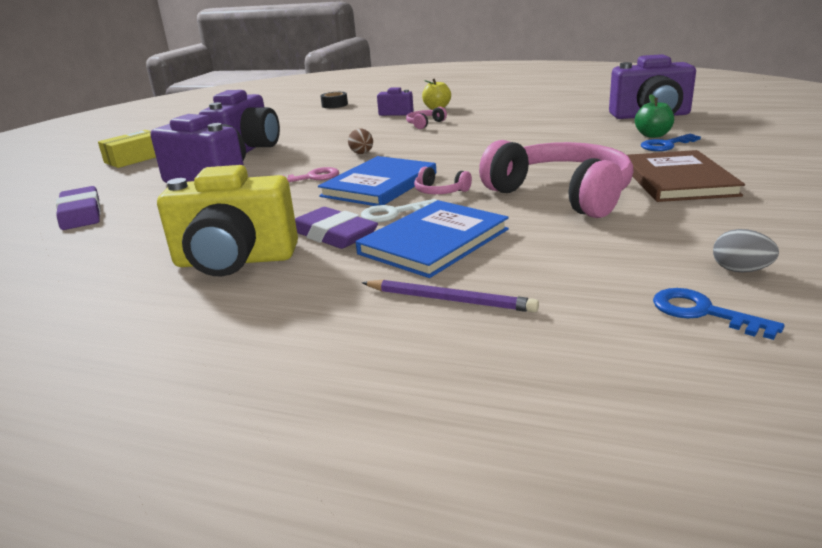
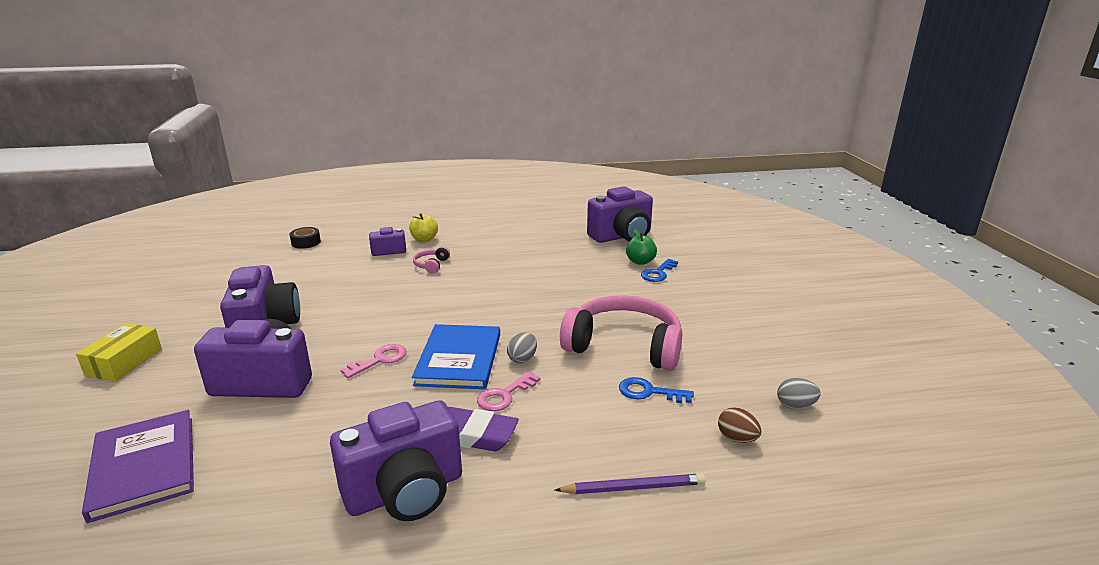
camera: 30 degrees left, 0 degrees up
(81, 214) = (144, 466): purple eraser -> purple book
(235, 261) = (405, 492): yellow camera -> purple camera
(362, 153) = (403, 317): brown egg -> brown egg (737, 438)
(394, 213) = (504, 395): white key -> pink key
(434, 241) = (568, 423): blue book -> none
(440, 191) = (522, 359): pink headphones -> grey egg
(677, 180) = (694, 315): brown book -> none
(703, 312) = (801, 453): blue key -> blue key (649, 392)

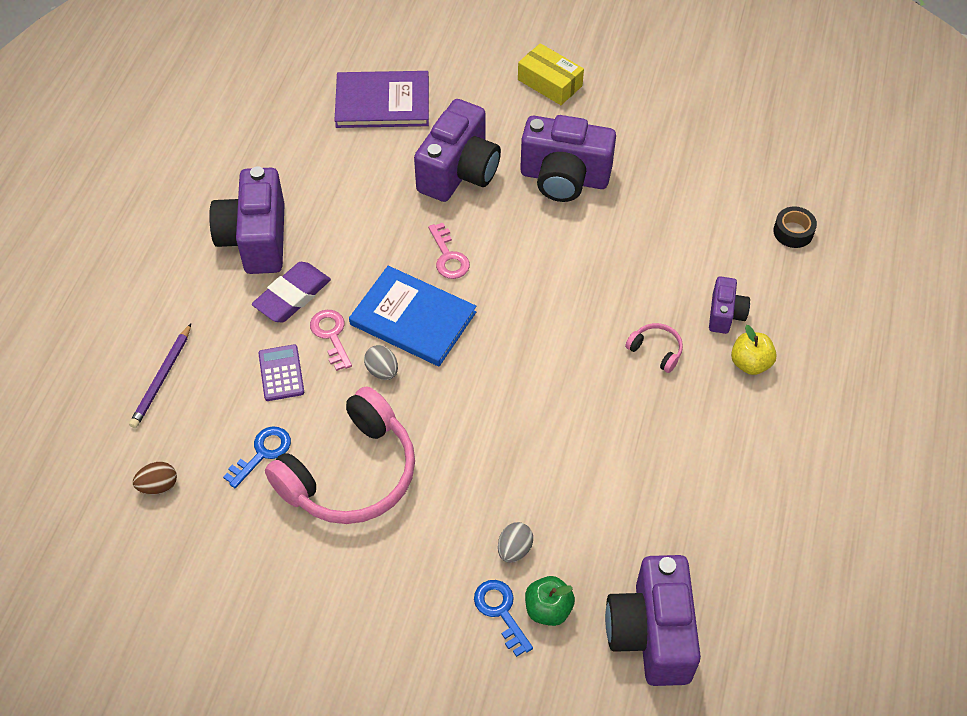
camera: 115 degrees right, 30 degrees up
(565, 410) = (281, 373): none -> purple calculator
(795, 406) = (161, 569): grey egg -> grey egg (514, 549)

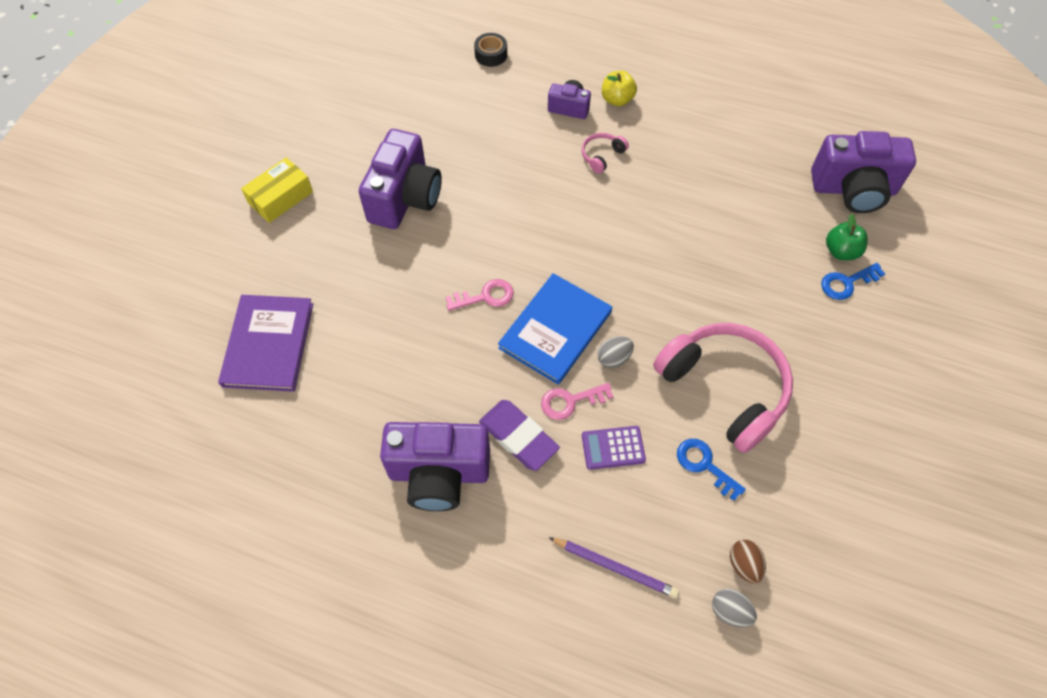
camera: 85 degrees left, 5 degrees up
(459, 172) = (381, 281): purple camera -> none
(514, 549) = (791, 269): grey egg -> grey egg (730, 611)

